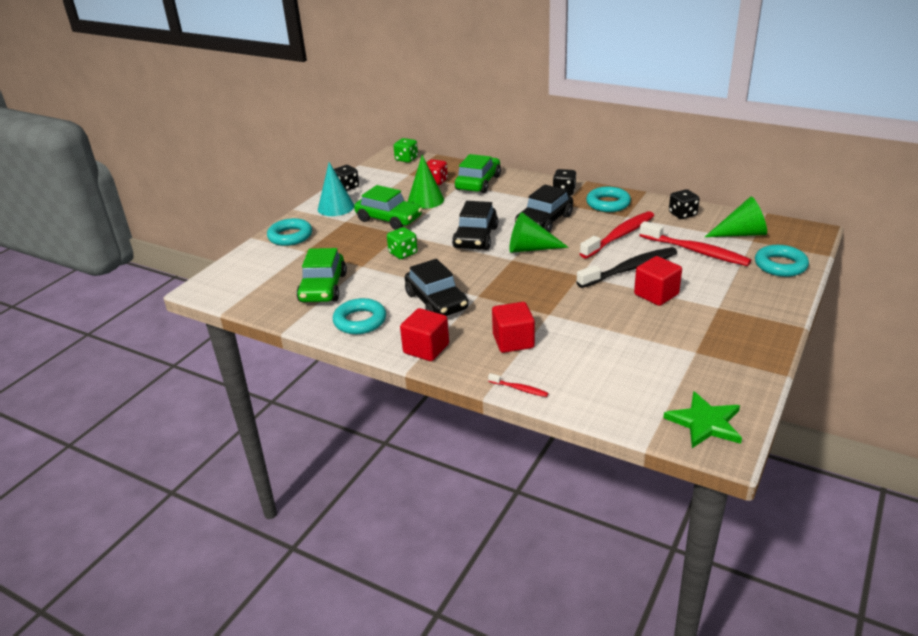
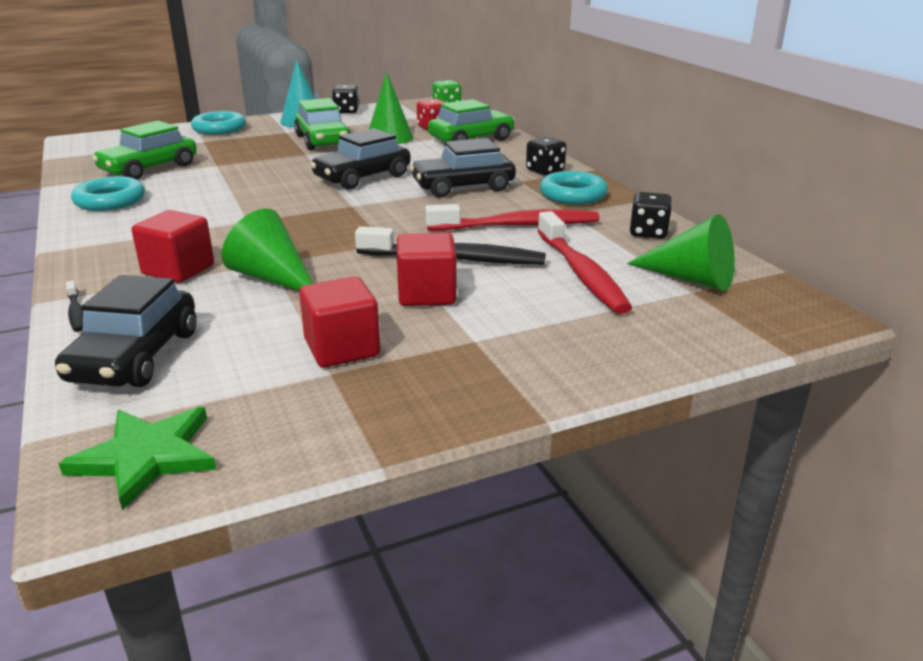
camera: 35 degrees right, 5 degrees down
(403, 253) = (270, 167): green dice -> none
(426, 349) = (98, 242): red cube -> red cube (342, 348)
(436, 301) = (202, 211): black car -> black car (135, 356)
(519, 389) = (76, 312): red toothbrush -> black toothbrush
(530, 248) = (392, 203): green cone -> green cone (273, 278)
(780, 265) = (675, 333): turquoise ring -> none

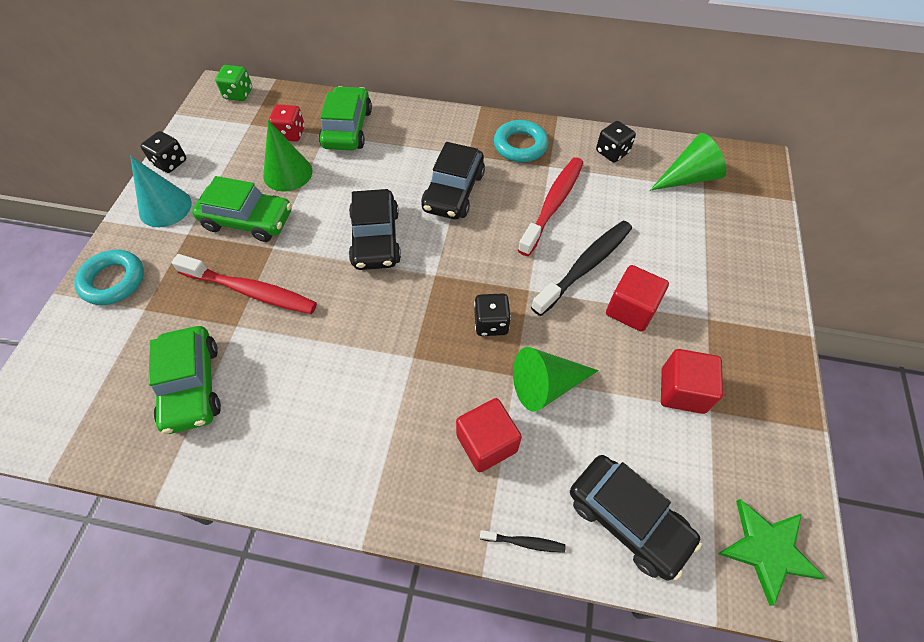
camera: 55 degrees left, 30 degrees up
(110, 201) = (265, 448): turquoise ring -> none
(545, 171) = (461, 131): black dice -> black dice (491, 323)
(581, 273) = (649, 218): red toothbrush -> red toothbrush (251, 291)

